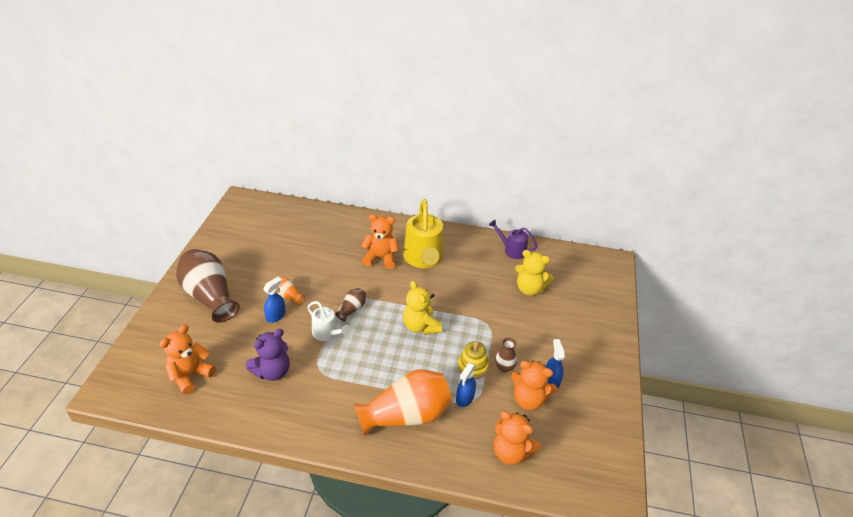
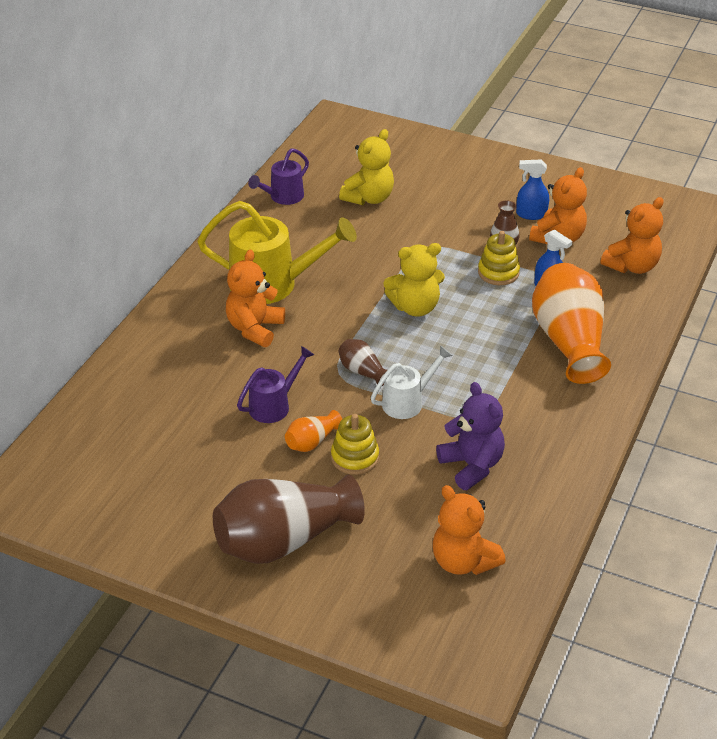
camera: 75 degrees left, 0 degrees up
(276, 316) = (355, 457): blue spray bottle -> yellow stacking toy
(316, 276) = (274, 405): none -> purple watering can

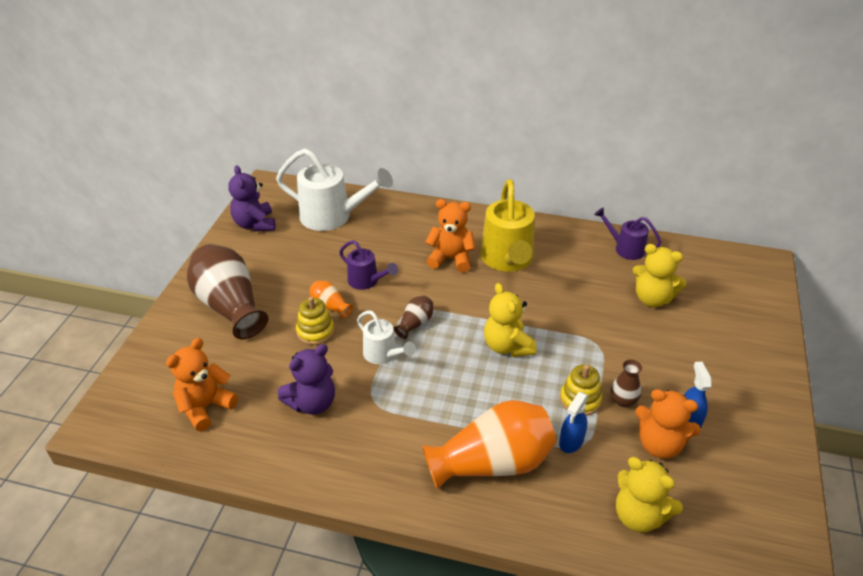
camera: 80 degrees right, 0 degrees up
(106, 513) = (255, 224): none -> purple teddy bear
(123, 428) = (333, 217): none -> white watering can
(632, 266) = (639, 515): orange teddy bear -> yellow teddy bear

